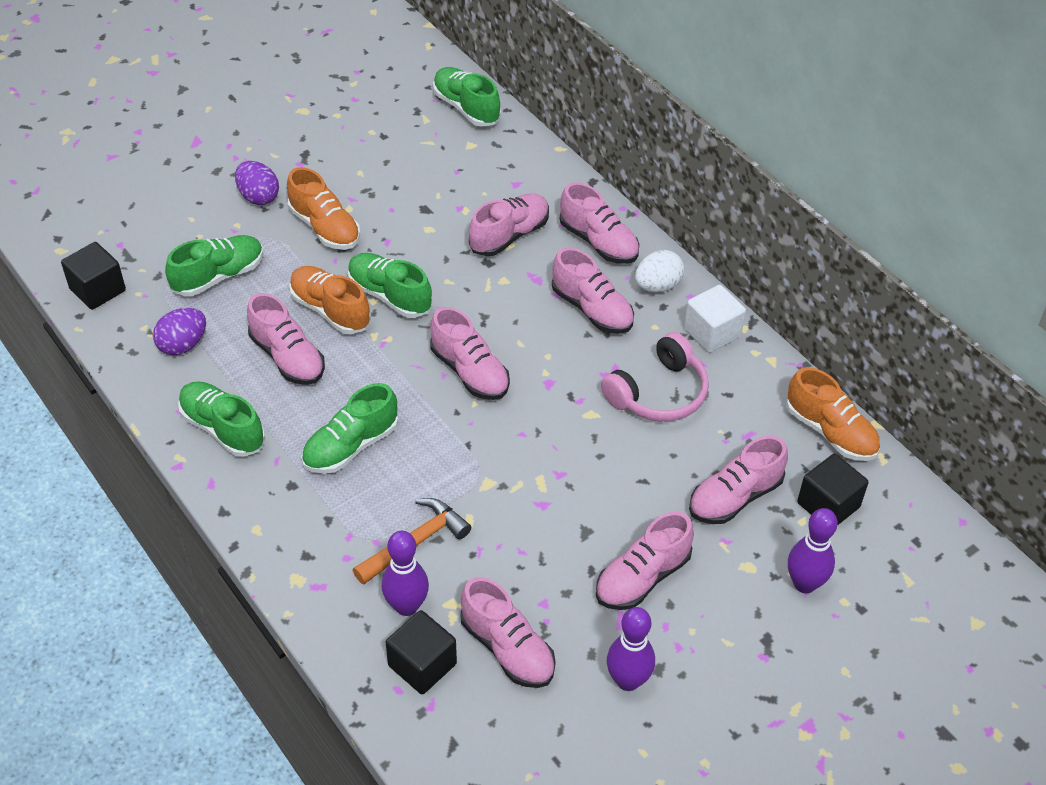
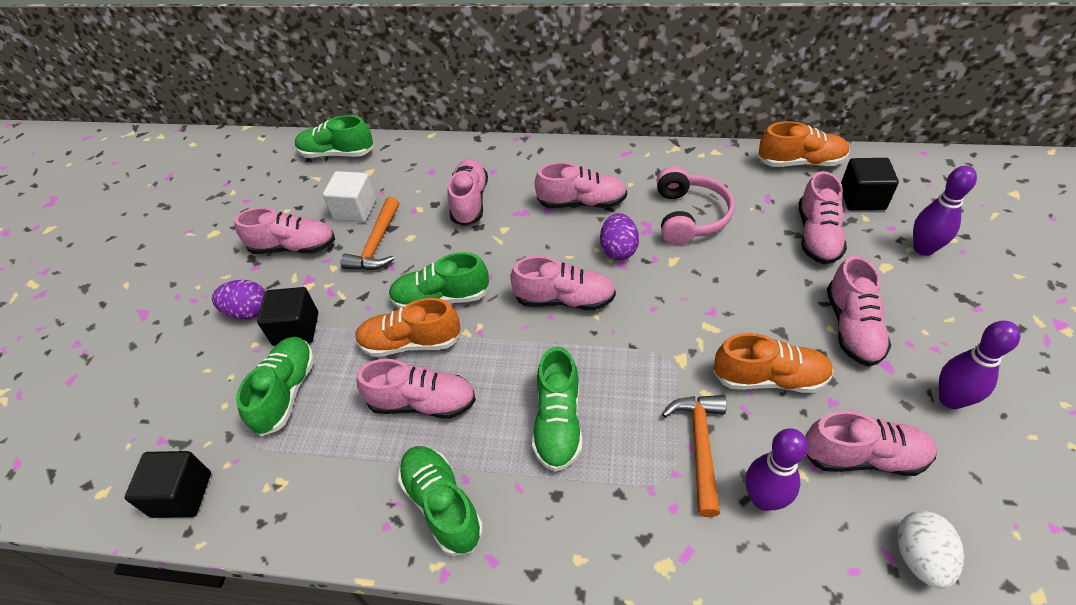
camera: 40 degrees left, 0 degrees up
(183, 345) = (321, 470): purple egg -> purple egg (618, 250)
(223, 429) = (442, 505): green shoe -> green shoe turned 60 degrees clockwise
(325, 227) = (331, 292): orange shoe -> orange shoe (769, 378)
(399, 215) = (377, 244): none -> orange hammer
(422, 665) = (838, 532): black cube -> black cube (296, 329)
(598, 242) = (529, 165): pink shoe -> pink shoe (293, 247)
(657, 286) = (598, 162): white egg -> white egg (919, 557)
(712, 333) = (664, 163): white cube -> white cube (355, 210)

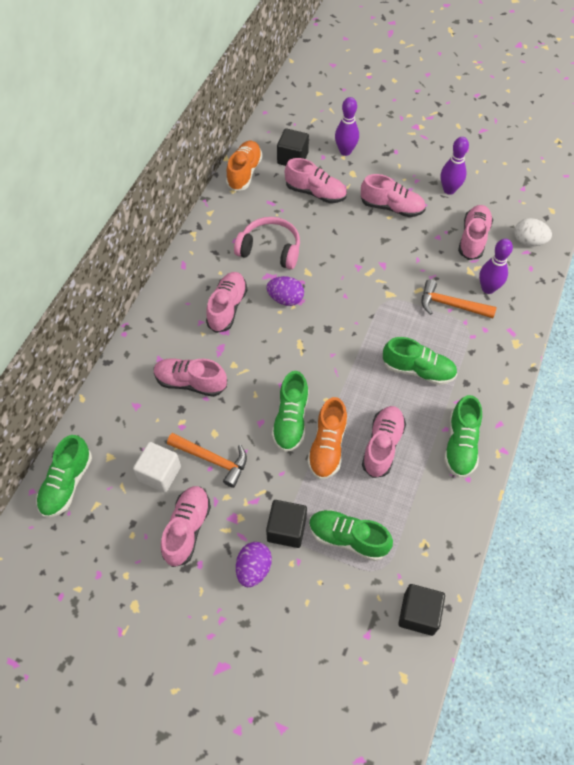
camera: 80 degrees left, 10 degrees up
(442, 505) = (460, 444): green shoe -> green shoe turned 60 degrees counterclockwise
(564, 299) = (320, 342): pink shoe -> none
(769, 378) = (415, 257): orange shoe -> none

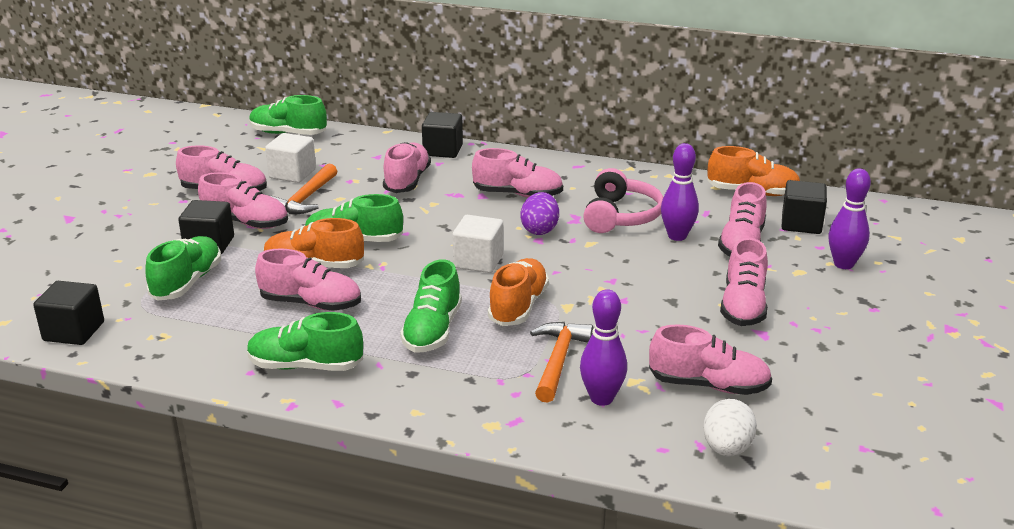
camera: 85 degrees right, 30 degrees down
(134, 355) = (443, 150): none -> black cube
(250, 504) = (246, 223): none -> pink shoe
(253, 568) = (168, 228): purple egg -> none
(328, 339) = (478, 261): none -> white cube
(389, 320) = (518, 306): none -> orange shoe
(449, 190) = (812, 361): purple bowling pin -> purple bowling pin (677, 236)

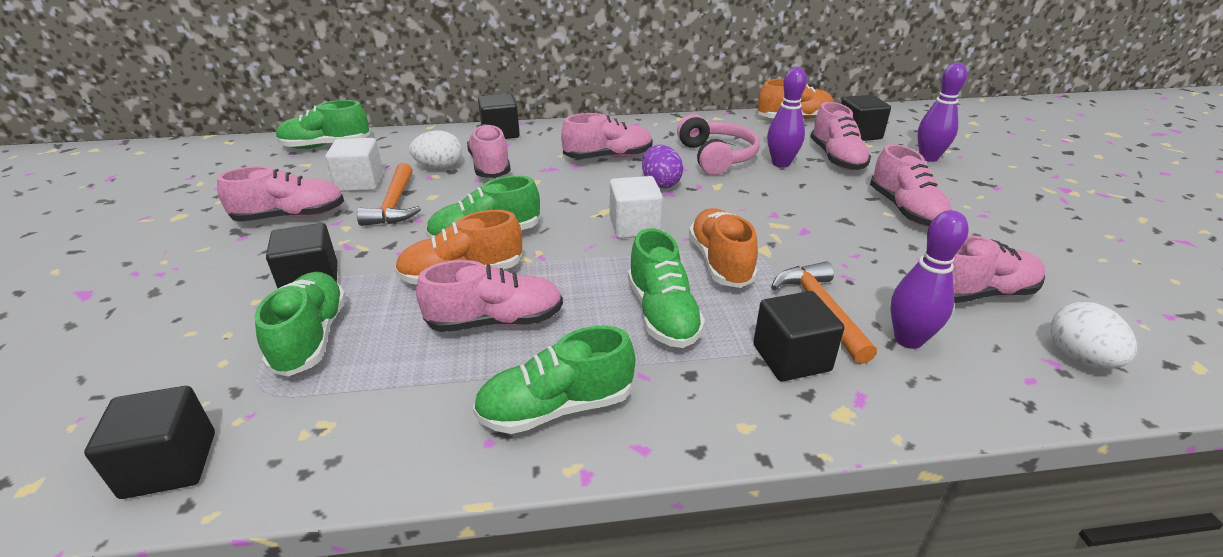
camera: 25 degrees left, 5 degrees up
(246, 223) = (341, 245): pink shoe -> none
(364, 173) = (439, 167): none -> white egg
(495, 384) = (791, 358): none -> black cube

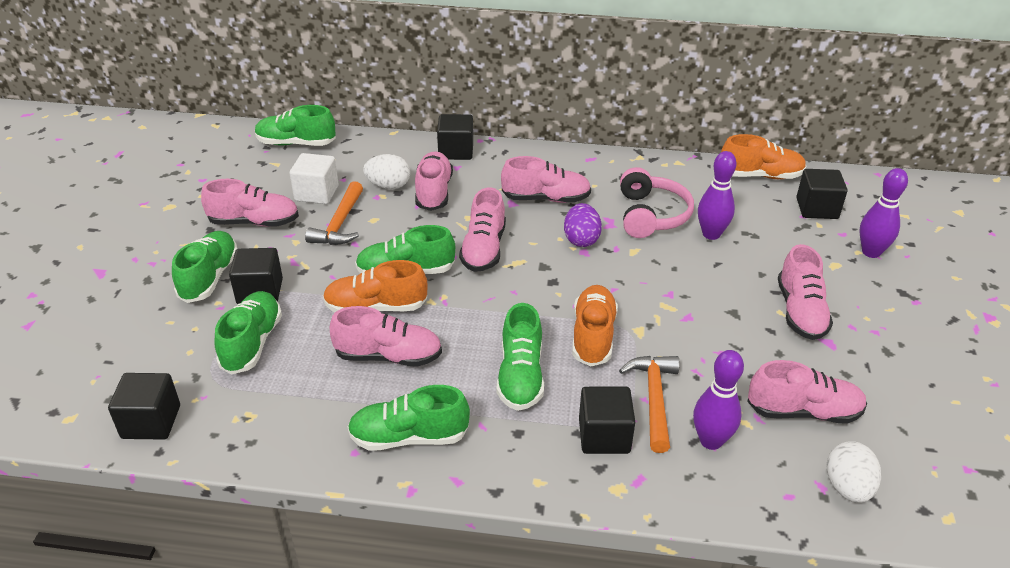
camera: 15 degrees right, 5 degrees up
(240, 277) = (209, 277): none -> green shoe
(634, 226) = (536, 284): white cube -> none
(836, 158) = (772, 237): pink shoe -> pink shoe (484, 249)

